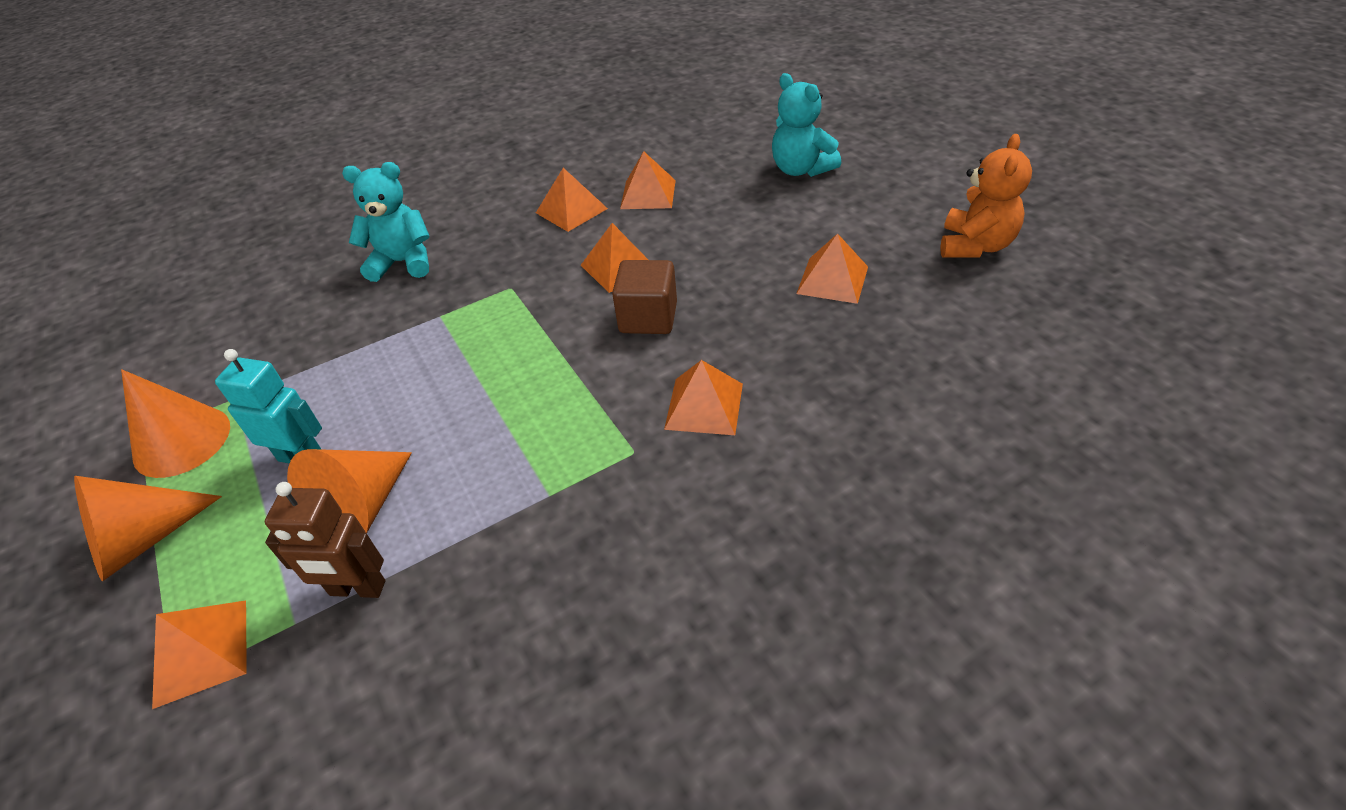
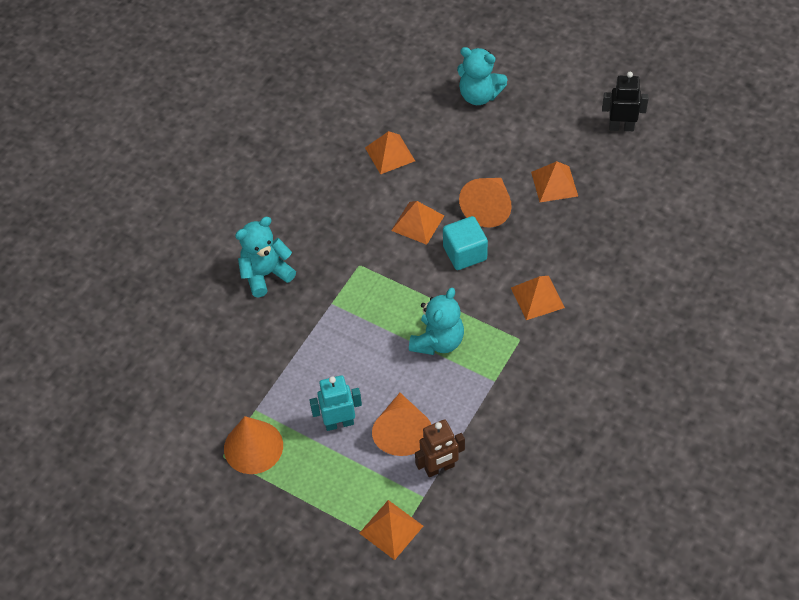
camera: 30 degrees left, 10 degrees up
(144, 540) = (298, 502): orange cone -> orange cone (488, 208)
(520, 408) = (438, 341): none -> turquoise teddy bear
(571, 210) = (347, 187): orange pyramid -> none
(648, 318) = (465, 253): brown cube -> turquoise cube
(975, 246) = (621, 127): orange teddy bear -> black robot

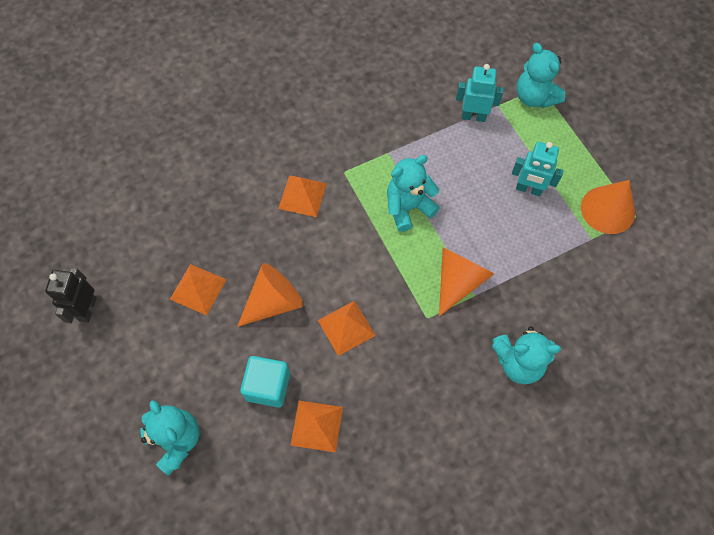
camera: 150 degrees left, 10 degrees up
(391, 529) = (534, 97): orange pyramid -> turquoise teddy bear
(402, 432) = (484, 155): orange cone -> orange cone (458, 281)
(439, 468) = (473, 116): brown robot -> turquoise robot
(465, 253) = (328, 271): turquoise cube -> turquoise cube (268, 386)
(621, 127) = (87, 309): black robot -> black robot turned 60 degrees clockwise

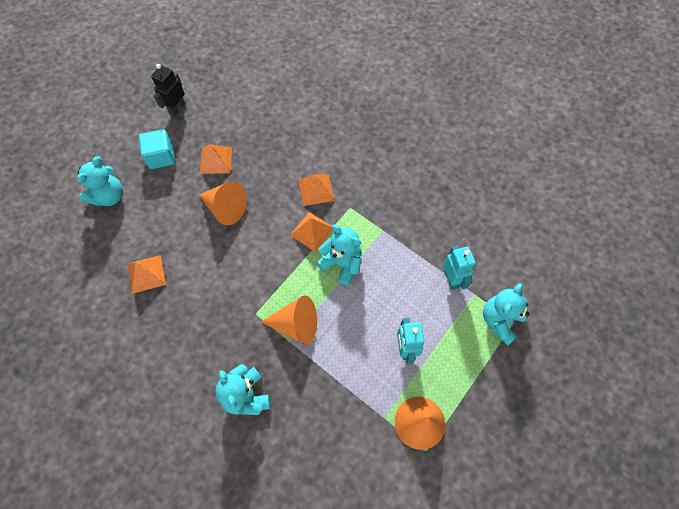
camera: 65 degrees right, 0 degrees up
(87, 309) = (177, 108): black robot -> black robot turned 45 degrees counterclockwise
(268, 386) = (163, 232): turquoise cube -> turquoise cube (161, 157)
(346, 327) = (225, 262): orange pyramid -> orange pyramid (312, 231)

